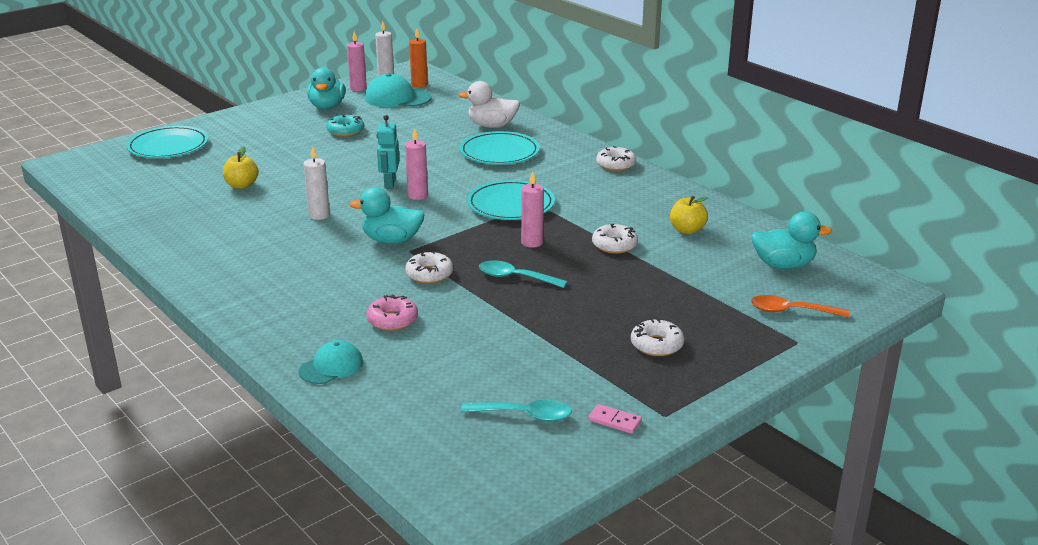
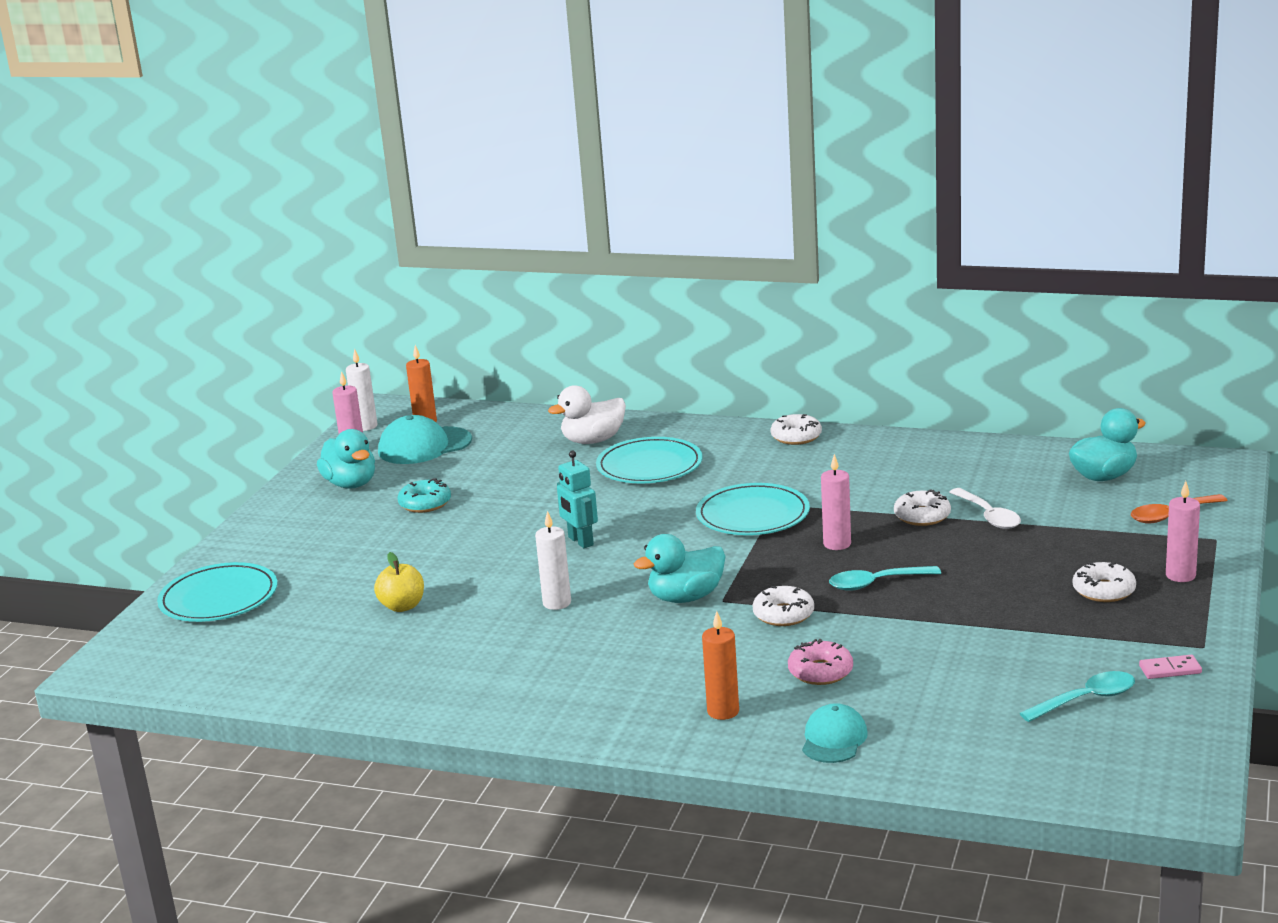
camera: 30 degrees left, 5 degrees down
(300, 320) = (723, 711): none -> orange candle
(417, 195) = (635, 542): pink candle -> pink candle (1180, 575)
(658, 262) = (989, 516): none -> white spoon
(687, 230) = (968, 476): yellow apple -> none

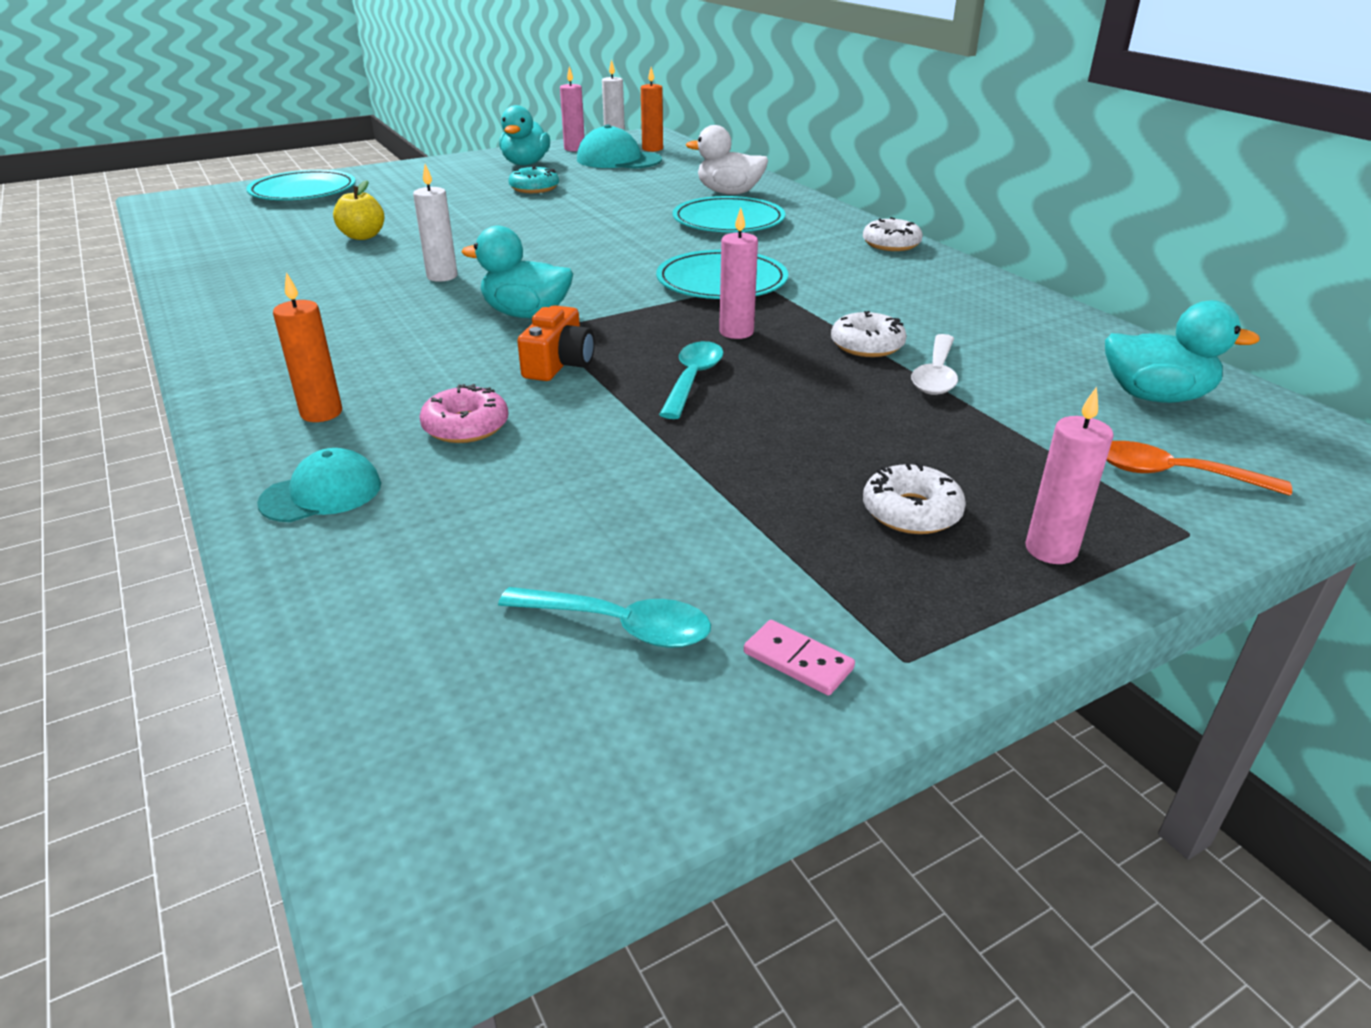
camera: 40 degrees right, 10 degrees up
(580, 541) = (560, 246): turquoise robot -> none
(783, 614) = (559, 364): white donut -> orange camera
(876, 583) = (692, 379): turquoise spoon -> turquoise spoon turned 75 degrees clockwise

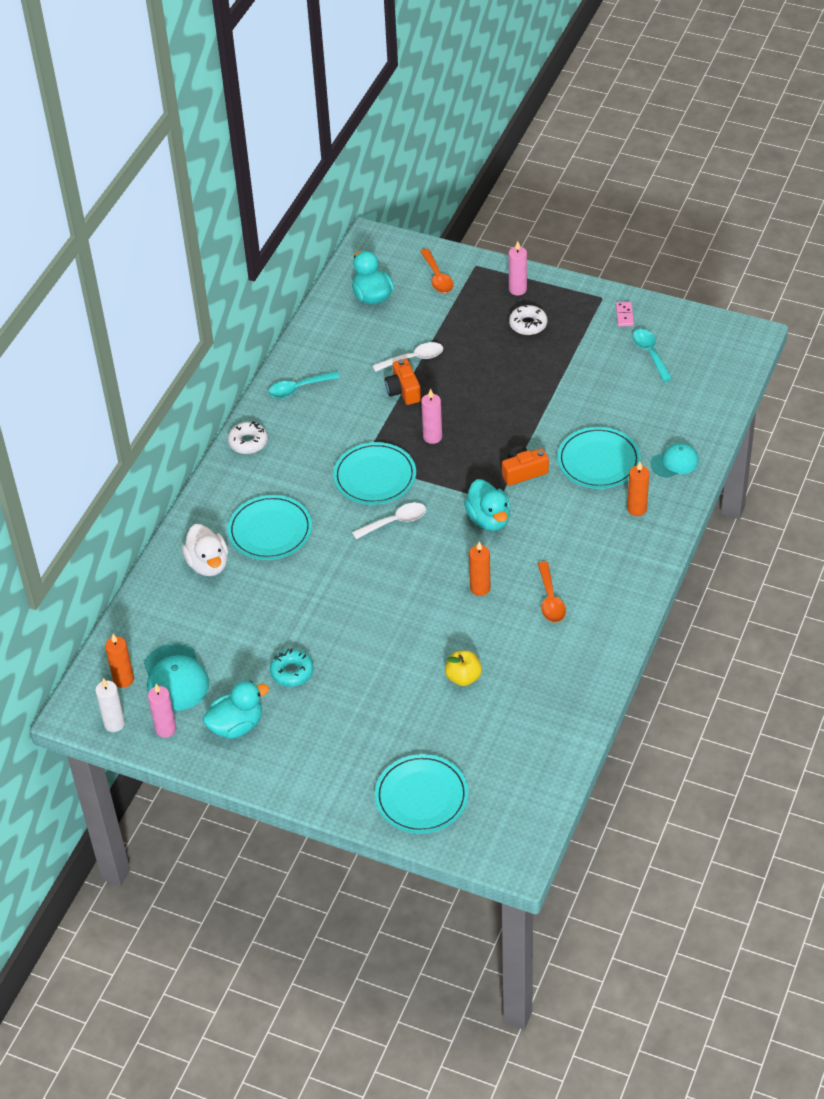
camera: 125 degrees left, 15 degrees up
(321, 493) = (675, 462): turquoise cap -> turquoise cap turned 135 degrees clockwise
(339, 302) = (550, 599): none -> orange spoon
(442, 276) = (480, 588): white candle -> orange candle
(466, 426) = (598, 461): pink donut -> turquoise plate
(628, 270) = (395, 522): none -> white spoon
(692, 379) = (493, 424): turquoise spoon -> turquoise spoon (298, 388)
(867, 345) = (403, 390): white donut -> orange camera

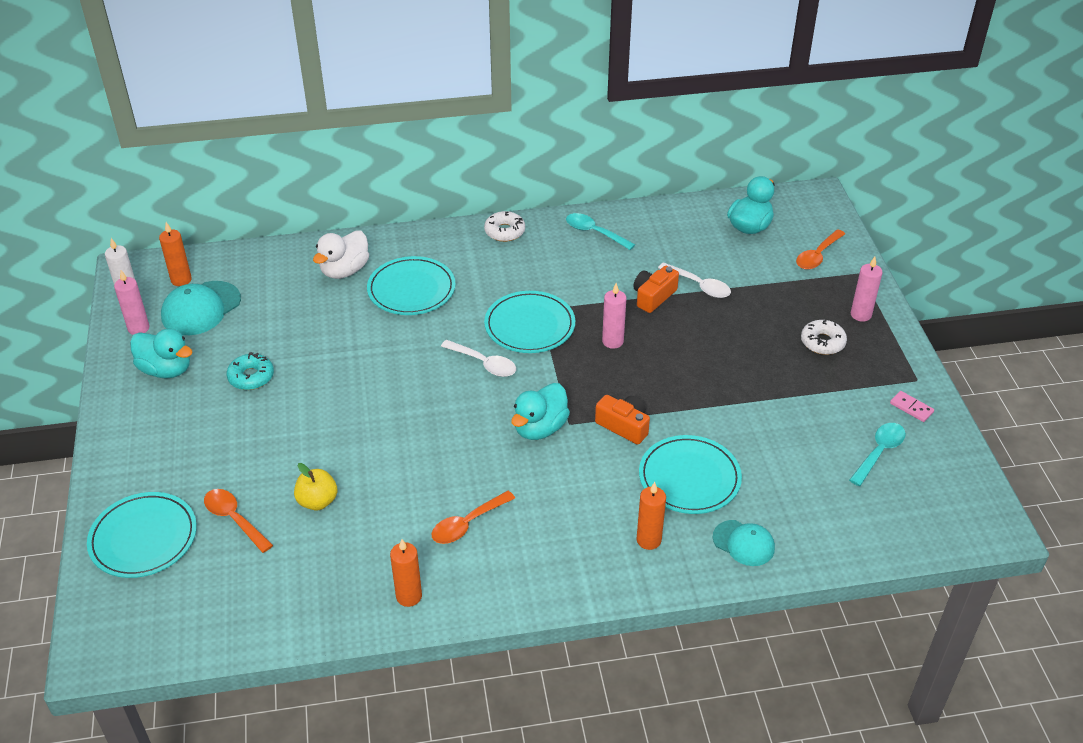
camera: 55 degrees right, 5 degrees down
(443, 734) = (234, 519): none -> orange spoon
(480, 588) = (443, 462): orange candle -> orange candle (409, 596)
(624, 315) = (911, 408): pink domino -> pink domino turned 75 degrees clockwise

